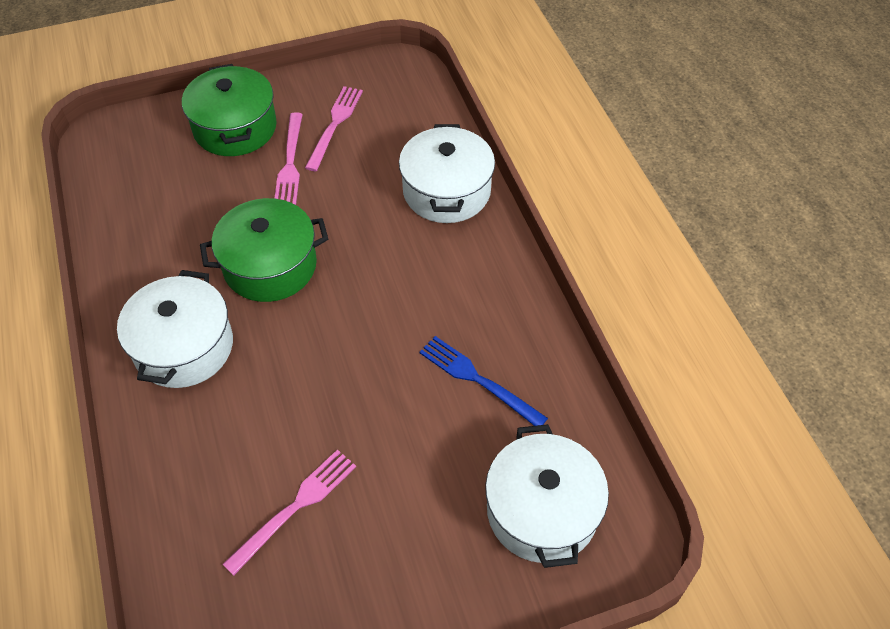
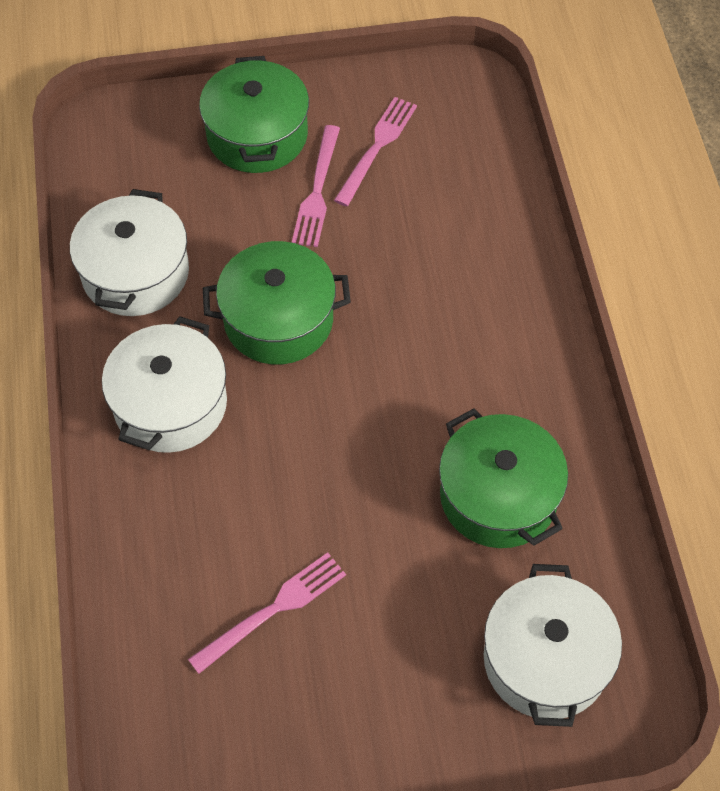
camera: 10 degrees right, 5 degrees up
(446, 191) = (499, 255): white pot -> white pot (135, 273)
(478, 380) = (498, 496): blue fork -> green pot

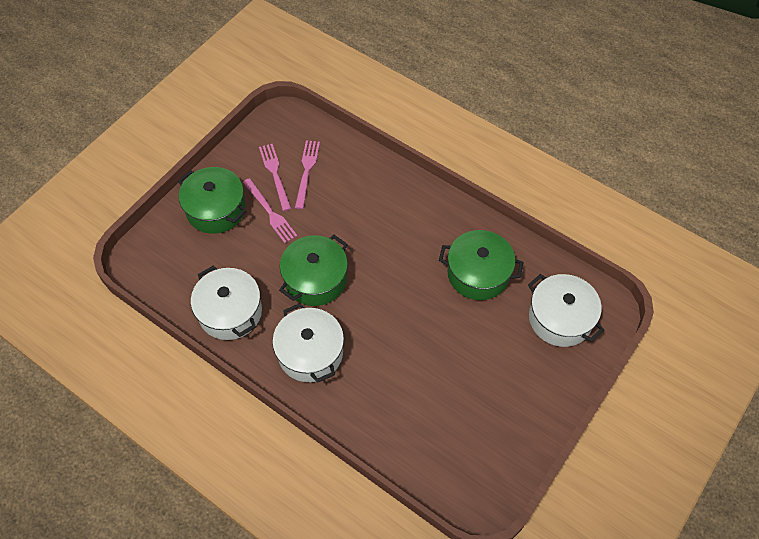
camera: 45 degrees left, 0 degrees up
(273, 610) = (445, 394): pink fork -> pink fork (307, 171)

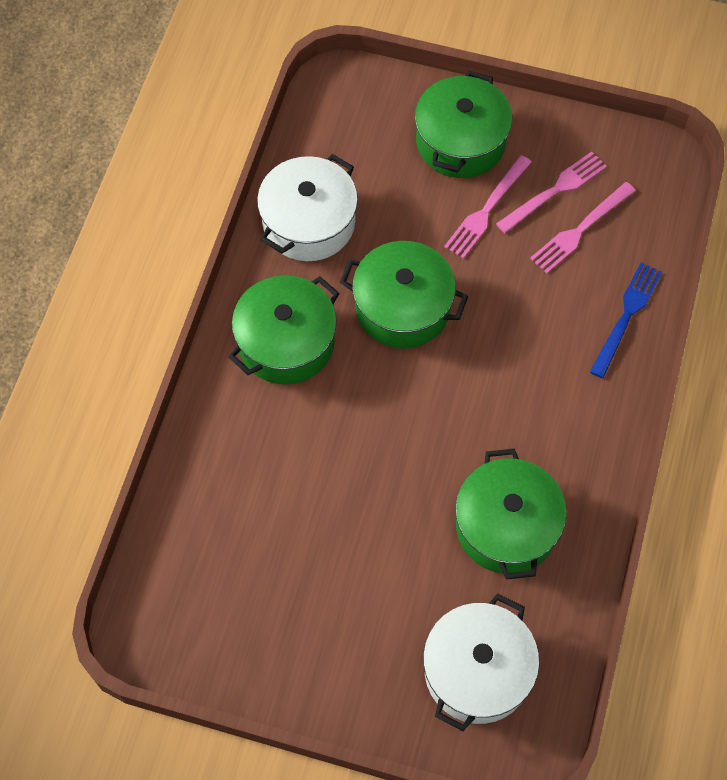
camera: 70 degrees right, 5 degrees up
(307, 171) = (580, 230): pink fork -> pink fork turned 150 degrees clockwise
(310, 352) = (286, 342): white pot -> green pot
(372, 169) = (626, 316): none -> blue fork

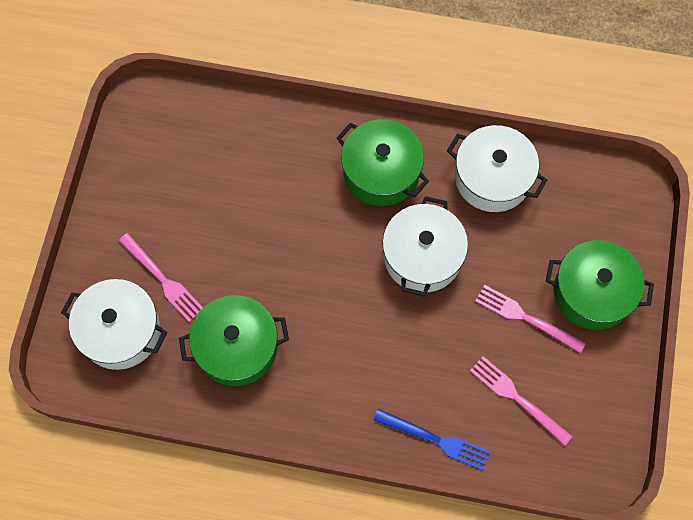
camera: 85 degrees right, 5 degrees up
(402, 307) = (422, 256): green pot -> white pot
(555, 191) = (554, 375): pink fork -> pink fork (163, 279)

